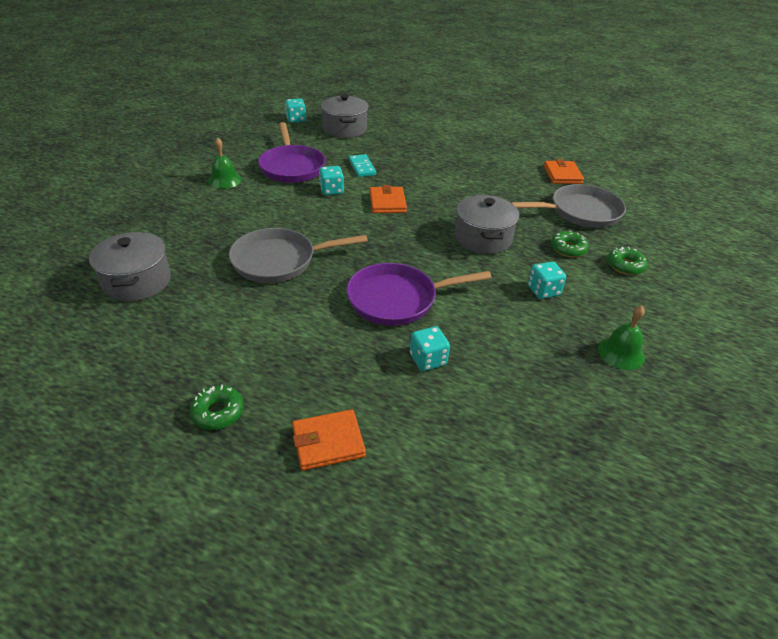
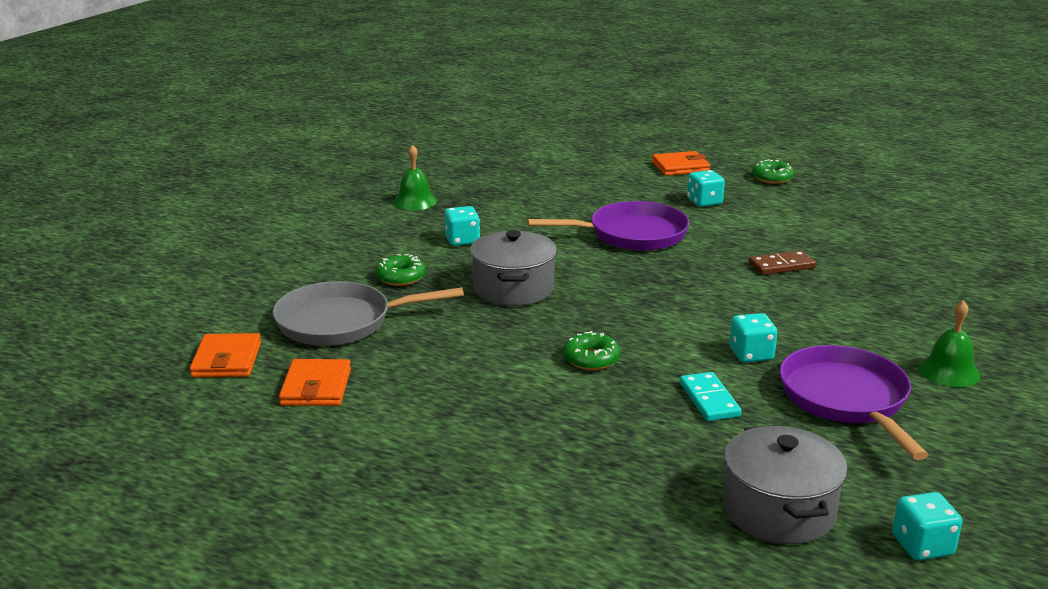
camera: 175 degrees left, 15 degrees down
(137, 281) = (932, 249): grey pot -> none
(279, 261) = (781, 266): grey pan -> brown domino
(387, 202) = (652, 335): orange wallet -> orange wallet (227, 360)
(428, 359) = (601, 199): turquoise dice -> turquoise dice (704, 202)
(625, 266) = (340, 261): green donut -> green donut (591, 359)

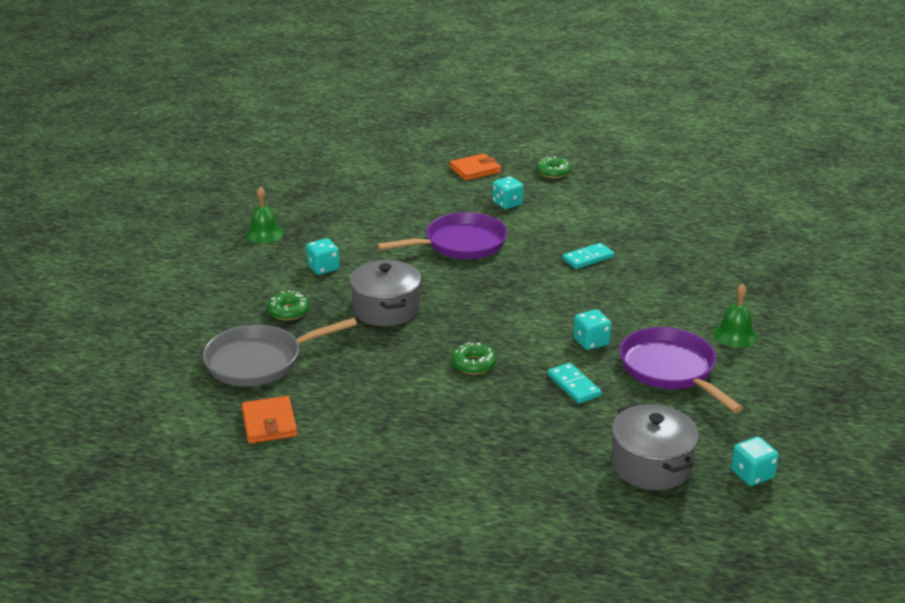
camera: 15 degrees left, 5 degrees up
(227, 360) = (182, 410): orange wallet -> none
(781, 266) = (588, 258): brown domino -> turquoise domino

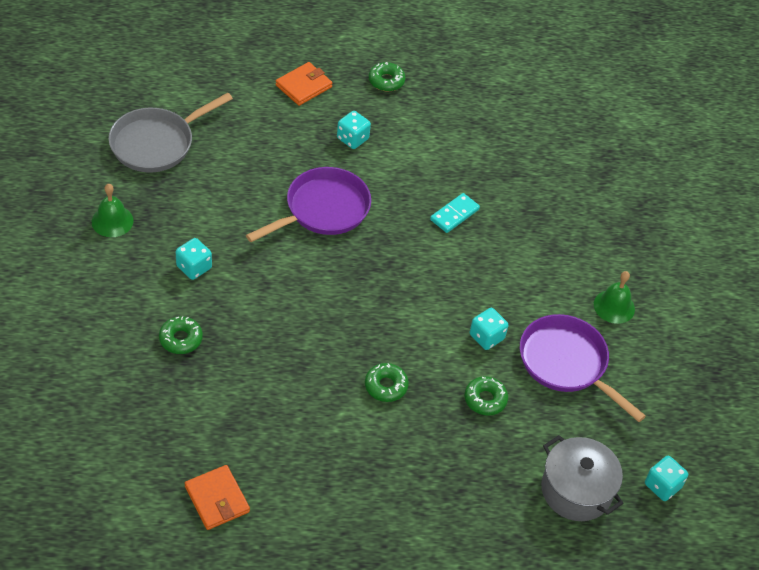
camera: 20 degrees left, 20 degrees up
(260, 361) = (177, 416): grey pan -> grey pan (157, 143)
(386, 309) = (278, 320): grey pot -> none
(573, 385) = (485, 399): turquoise domino -> green donut

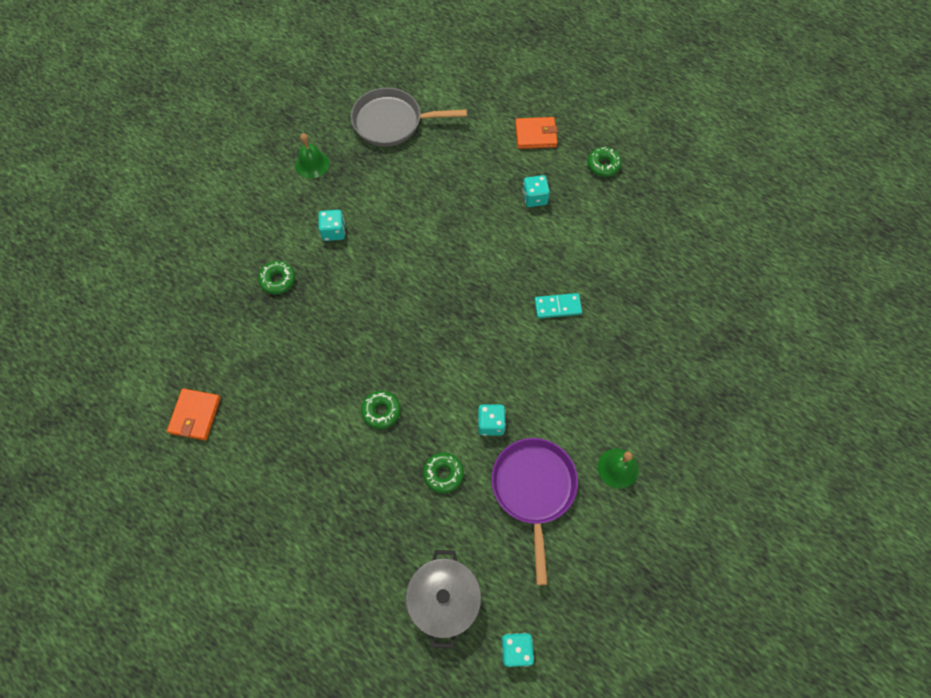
camera: 45 degrees right, 15 degrees up
(322, 210) = (461, 242): purple pan -> none

